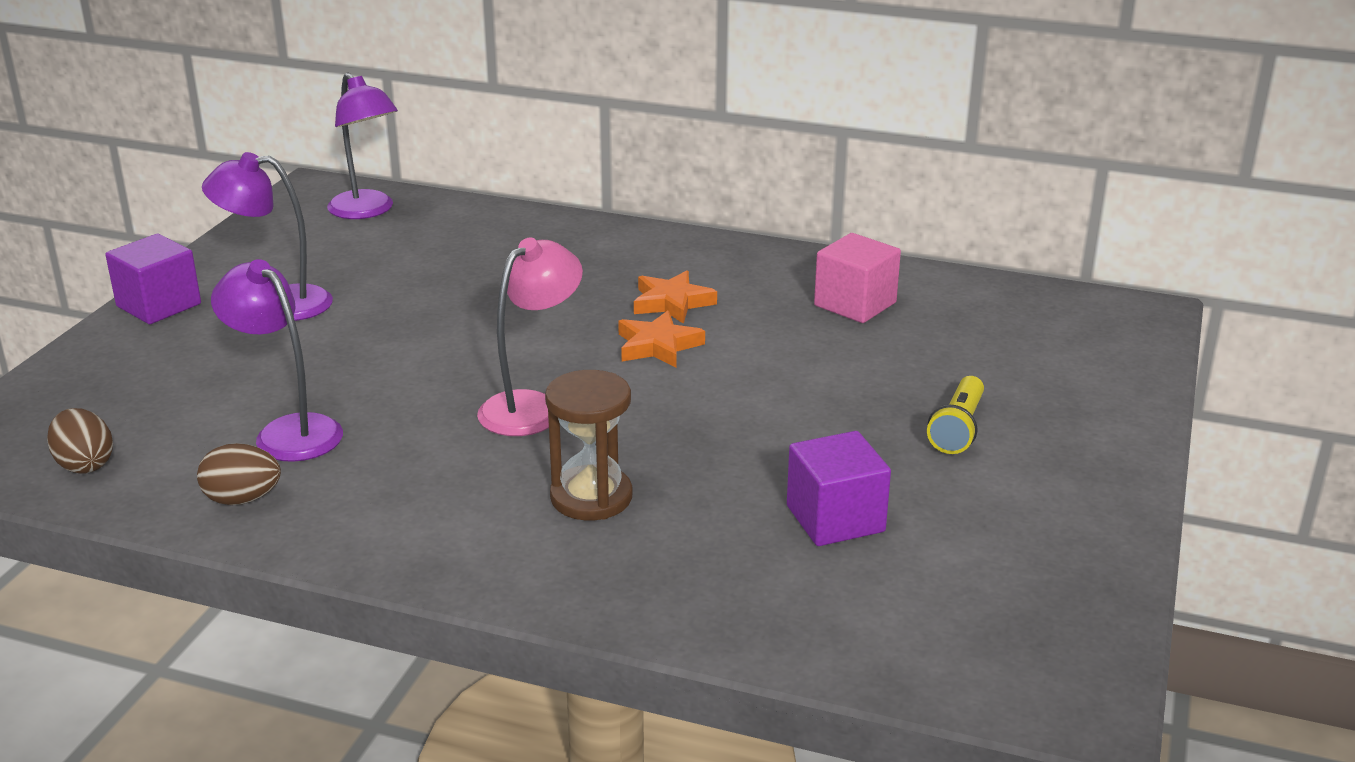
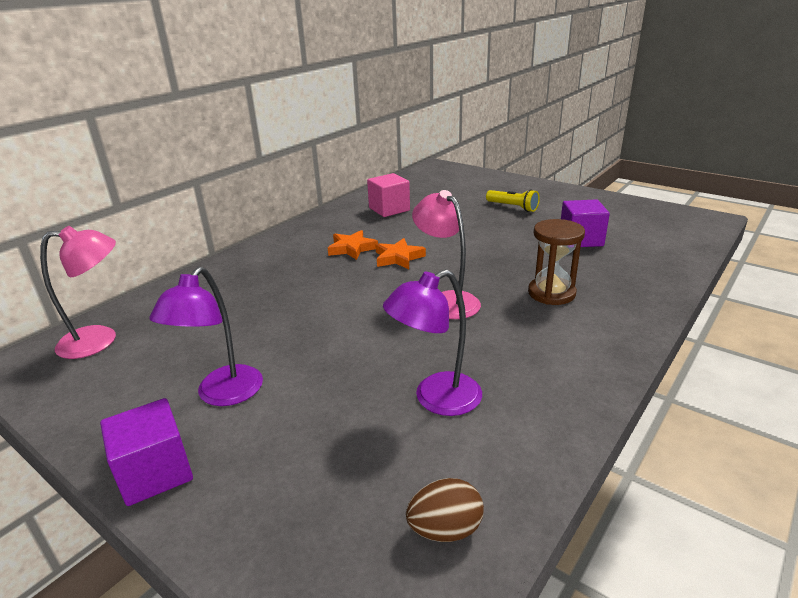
camera: 70 degrees left, 0 degrees up
(242, 499) = (527, 427): brown egg -> none
(367, 211) = (100, 340): purple lamp -> pink lamp

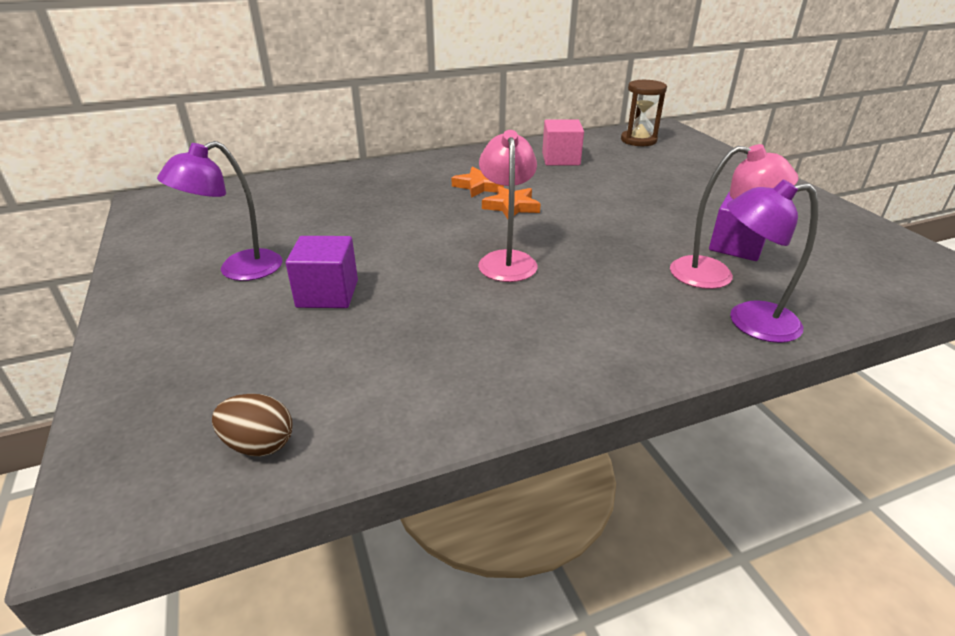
camera: 30 degrees right, 5 degrees up
(100, 340) = (213, 200): pink lamp -> pink lamp (715, 274)
(155, 472) = (136, 306): purple cube -> purple cube (327, 294)
(436, 399) = (385, 340): purple lamp -> purple lamp (749, 322)
(513, 207) = (698, 191): yellow flashlight -> none
(551, 293) = (624, 289): brown hourglass -> brown hourglass (638, 140)

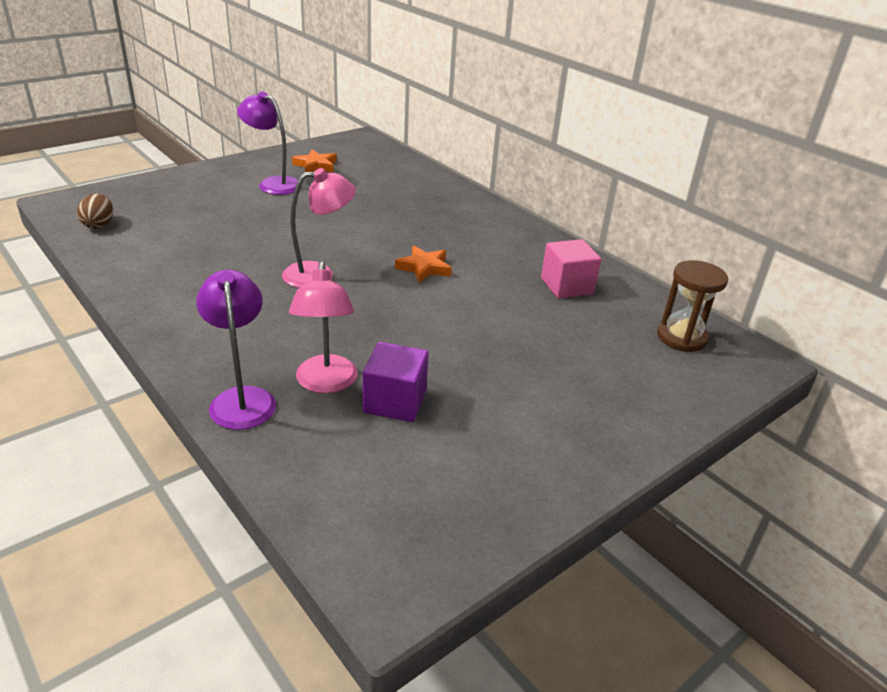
camera: 70 degrees right, 0 degrees up
(327, 294) = (250, 215): purple cube -> none
(479, 186) = (462, 248): orange star -> orange star (316, 165)

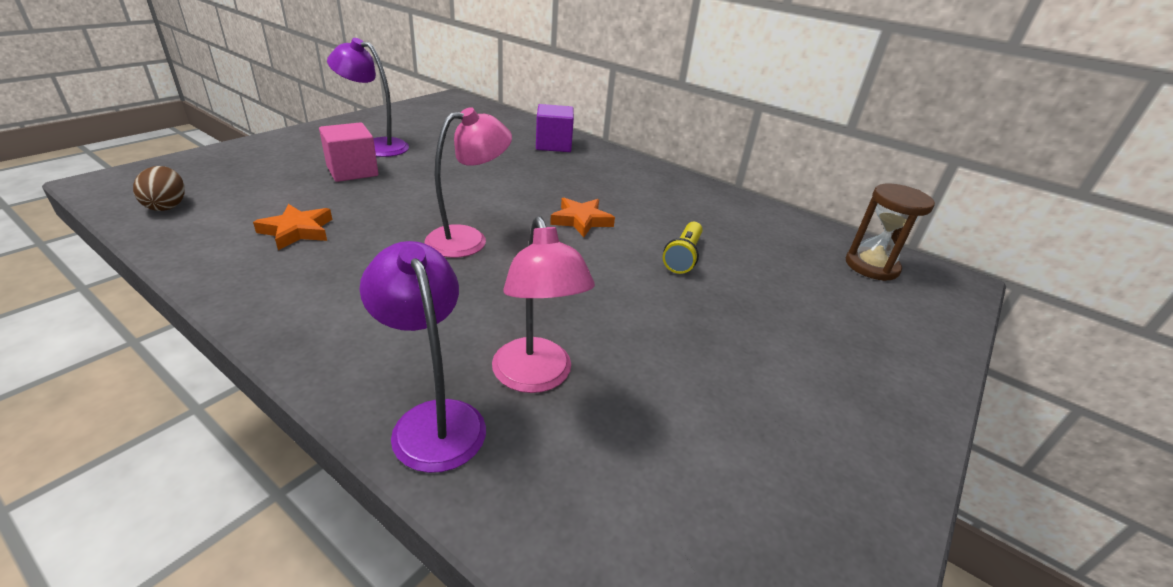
camera: 15 degrees left, 0 degrees up
(316, 165) = (417, 126): orange star -> orange star (297, 231)
(395, 401) = (632, 389): purple cube -> purple cube (553, 145)
(500, 309) = (683, 256): none -> yellow flashlight
(567, 286) = (733, 225): pink cube -> pink cube (352, 171)

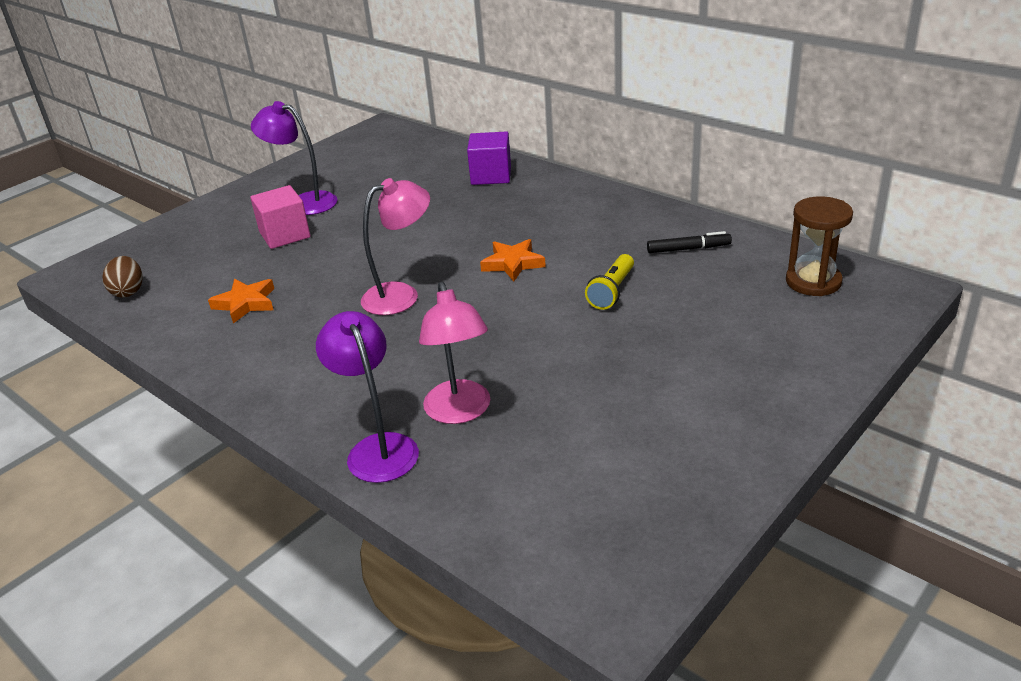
camera: 10 degrees right, 0 degrees up
(746, 225) = (688, 249): none -> black marker

